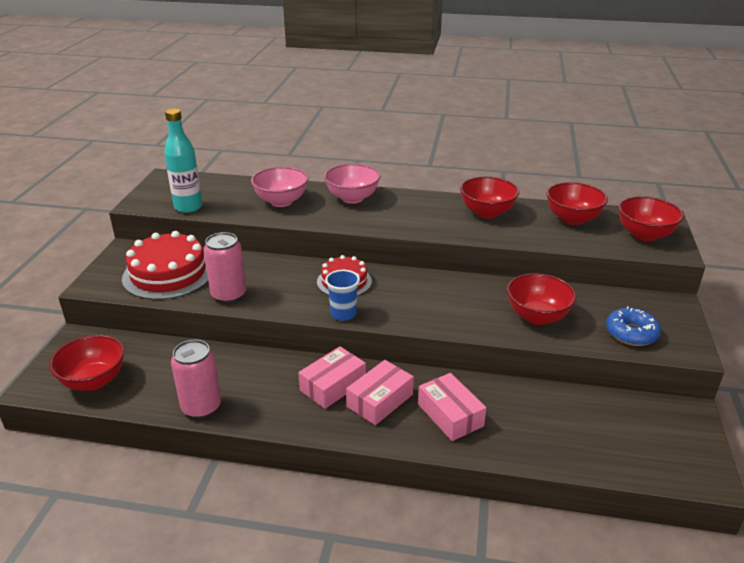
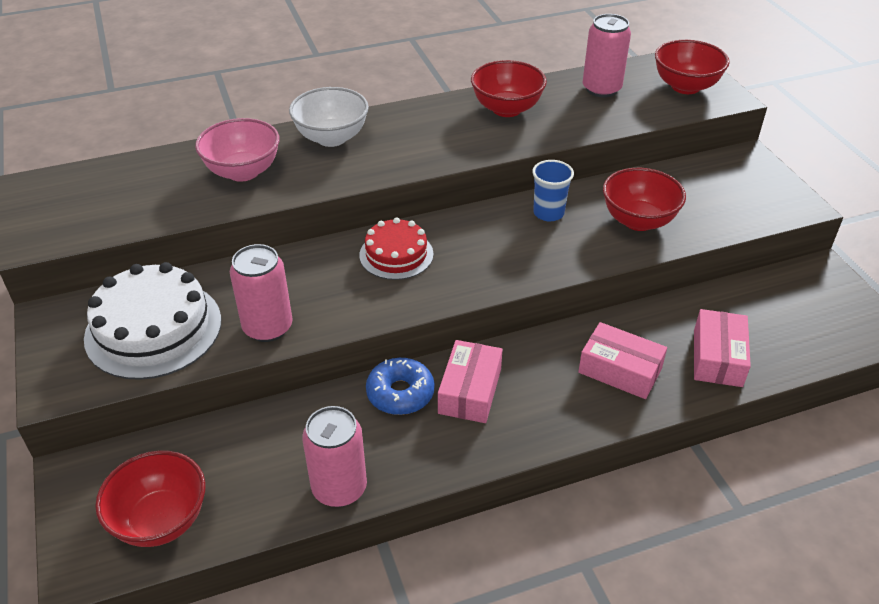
camera: 30 degrees left, 10 degrees up
(168, 274) = (153, 329): red cake -> white cake
(188, 207) = (118, 222): turquoise bottle -> none
(343, 314) = (433, 297): blue cup -> blue cup (548, 213)
(352, 198) = (331, 138): pink bowl -> white bowl
(380, 400) = (536, 386): pink box -> pink box (717, 357)
(572, 219) = (601, 89): red bowl -> pink can
(631, 333) = (738, 206): blue donut -> blue donut (400, 393)

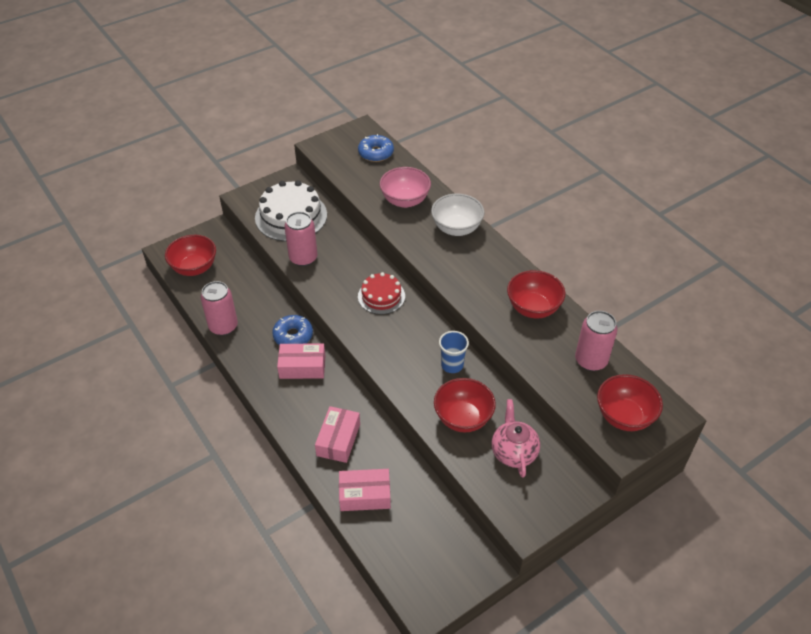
camera: 75 degrees right, 5 degrees up
(108, 181) = (376, 153): none -> blue donut
(695, 192) = (513, 452): none -> pink teapot

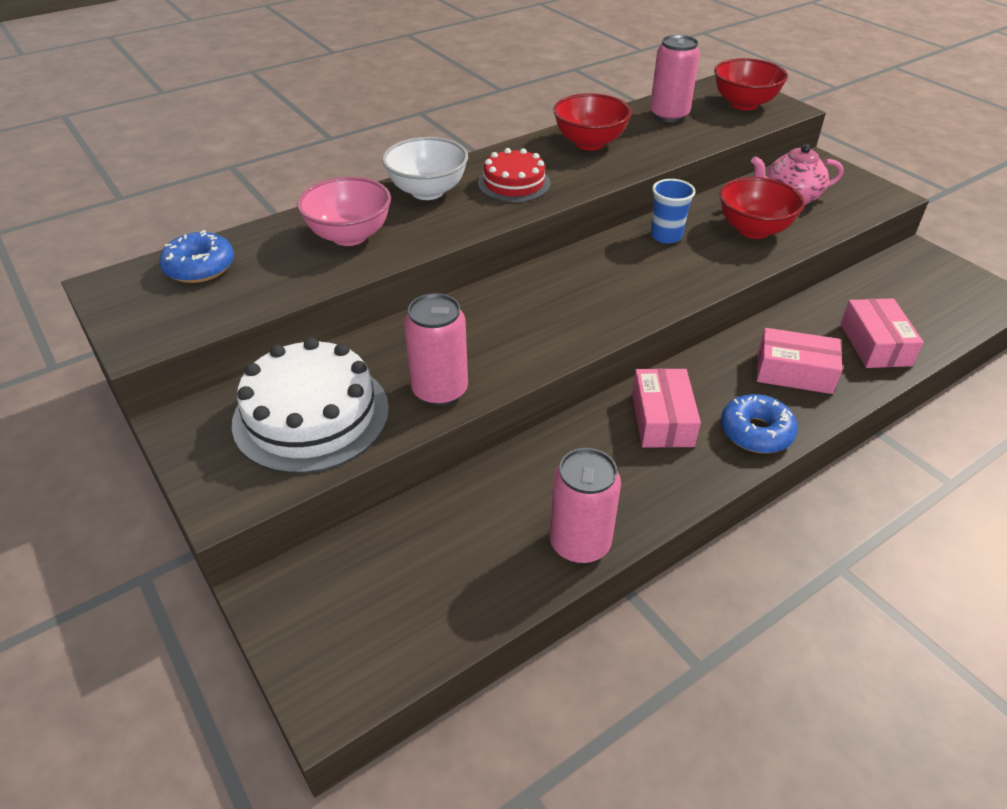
camera: 90 degrees left, 5 degrees down
(194, 268) = (399, 622): red bowl -> none
(293, 336) = (593, 435): blue donut -> blue donut (756, 432)
(381, 296) = (537, 297): red cake -> red cake (514, 183)

